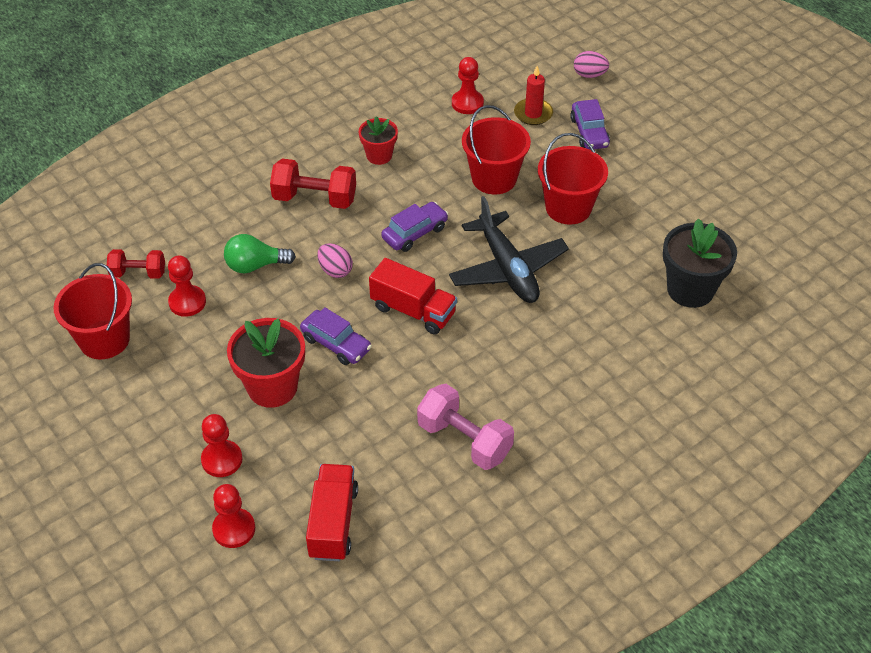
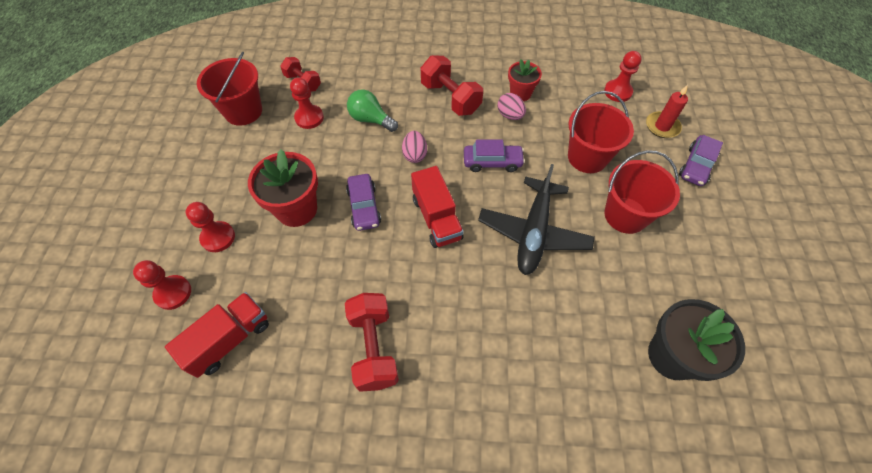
camera: 40 degrees right, 10 degrees up
(464, 440) = (374, 347): pink dumbbell -> red dumbbell
(589, 75) = (735, 122): pink egg -> pink egg (510, 115)

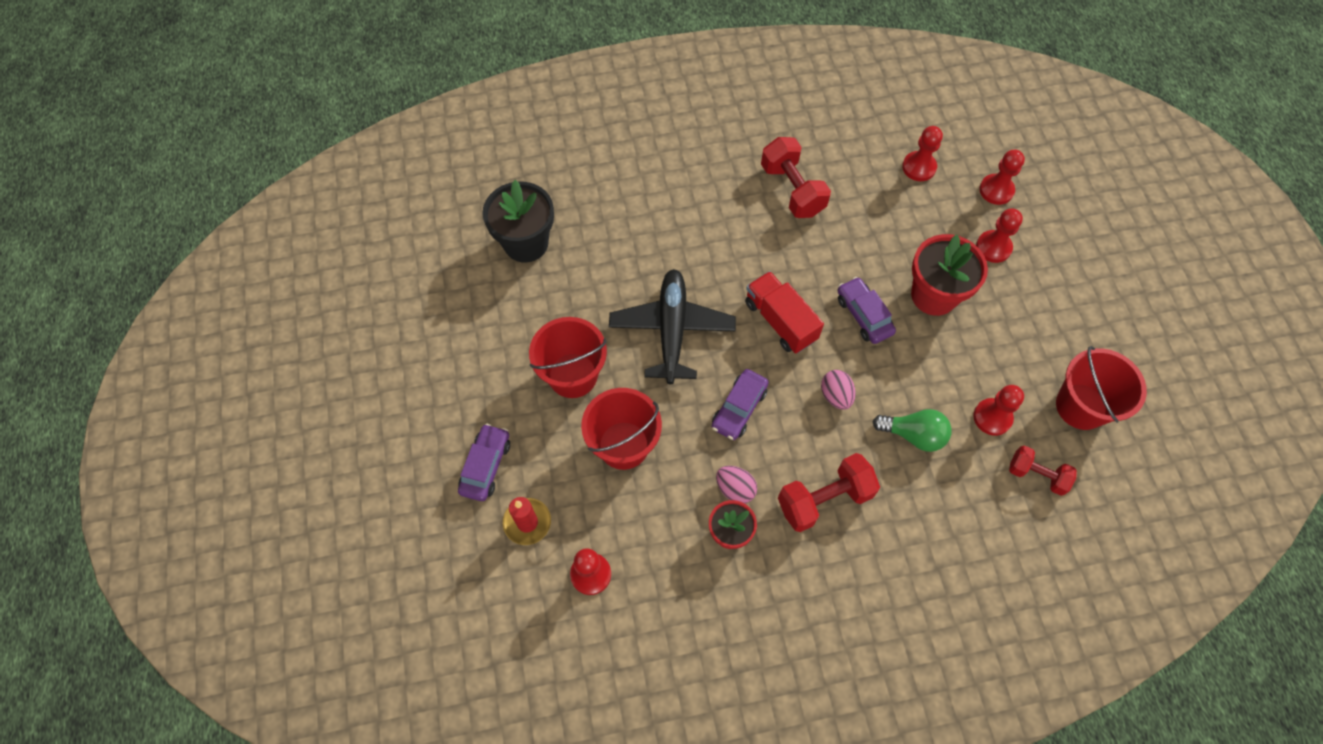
camera: 165 degrees right, 5 degrees up
(229, 340) = (919, 167): red truck -> red pawn
(450, 98) = (824, 499): red dumbbell -> red dumbbell turned 60 degrees counterclockwise
(492, 162) = (739, 408): purple car -> purple car turned 45 degrees counterclockwise

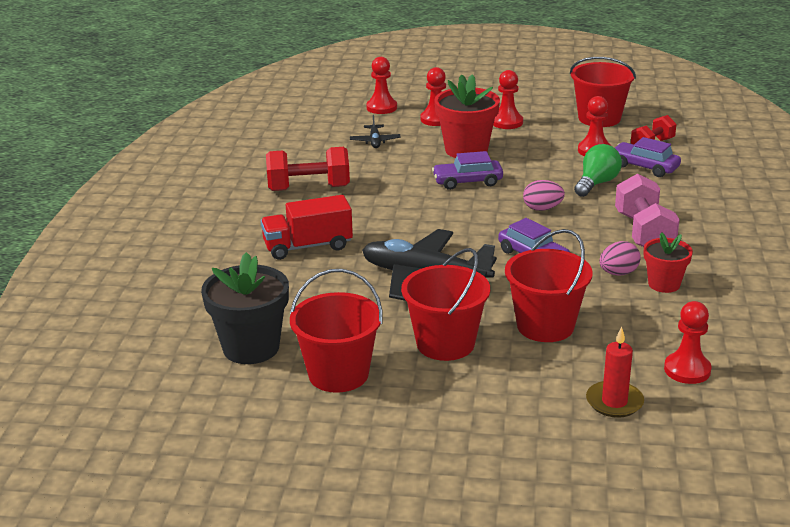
camera: 70 degrees left, 35 degrees down
(486, 466) = (533, 421): purple car -> purple car (644, 167)
(509, 313) = (338, 374): none -> red bucket
(780, 321) = (449, 219): red truck -> red truck (308, 246)
(824, 499) = (644, 233): red dumbbell -> pink dumbbell
(914, 210) = (375, 141): none -> black plane
(919, 167) = (333, 131): red pawn -> red pawn (507, 122)

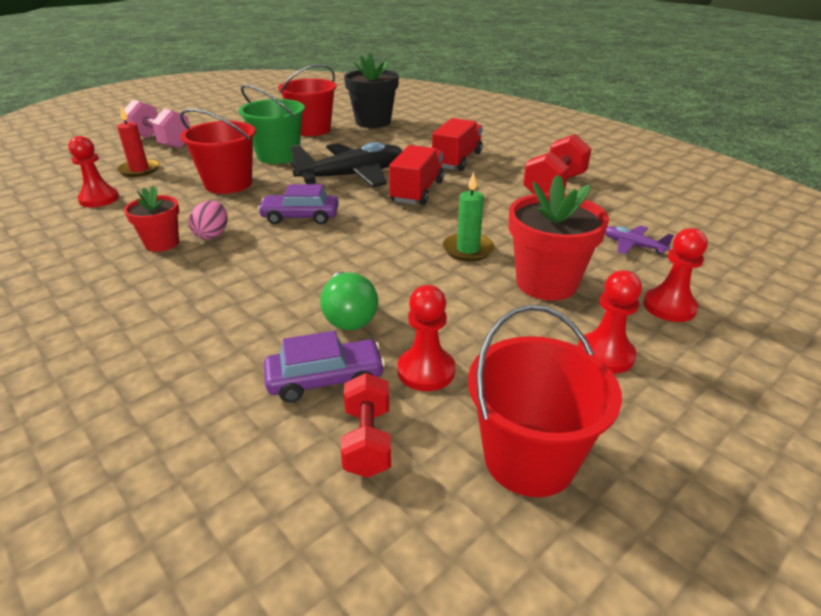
camera: 130 degrees right, 5 degrees up
(375, 141) = (632, 246): black plane -> purple plane
(381, 107) = (748, 288): red pawn -> none
(408, 234) = (417, 192): none -> red truck
(445, 343) = (278, 156): red bucket -> green bucket
(467, 182) = (468, 250): purple car -> green candle
(542, 209) = (357, 258): pink egg -> none
(644, 233) = (226, 281): pink dumbbell -> pink dumbbell (161, 142)

